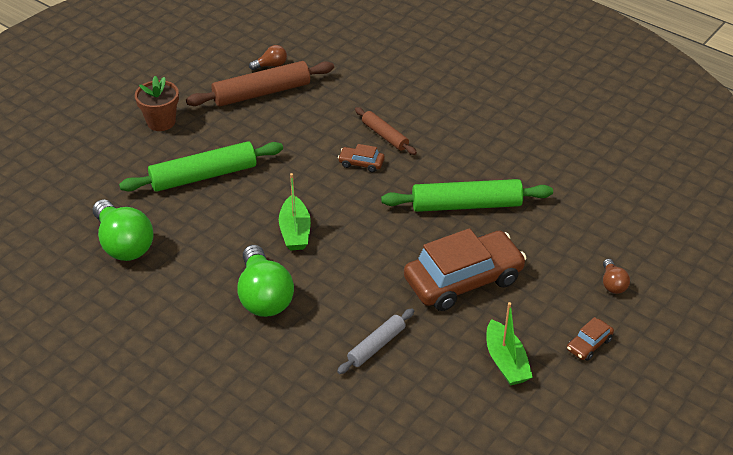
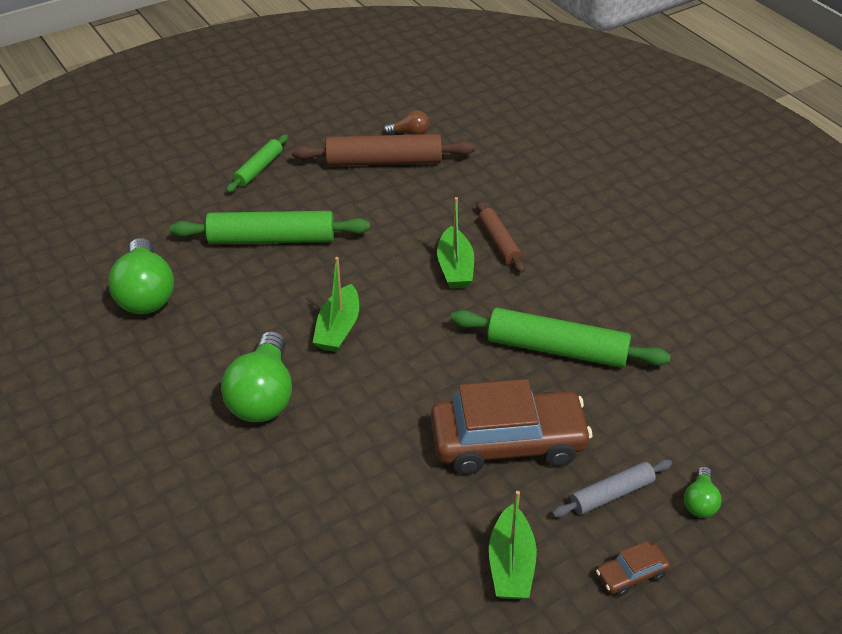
camera: 20 degrees right, 0 degrees up
(161, 122) = (258, 169): brown flower pot -> green rolling pin
(361, 163) = (455, 268): brown car -> green boat
(376, 346) = (361, 495): grey rolling pin -> grey rolling pin (611, 494)
(612, 284) = (700, 502): brown light bulb -> green light bulb

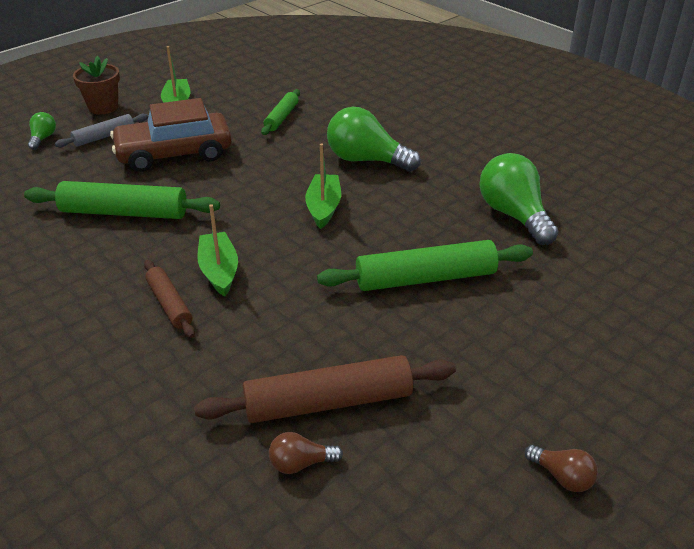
camera: 170 degrees right, 5 degrees down
(256, 112) = (562, 477): none -> brown light bulb
(258, 169) = (493, 367): green rolling pin -> green rolling pin (281, 117)
(263, 396) = (366, 160): green light bulb -> green light bulb turned 60 degrees counterclockwise
(631, 574) = (103, 107): brown car -> brown flower pot

